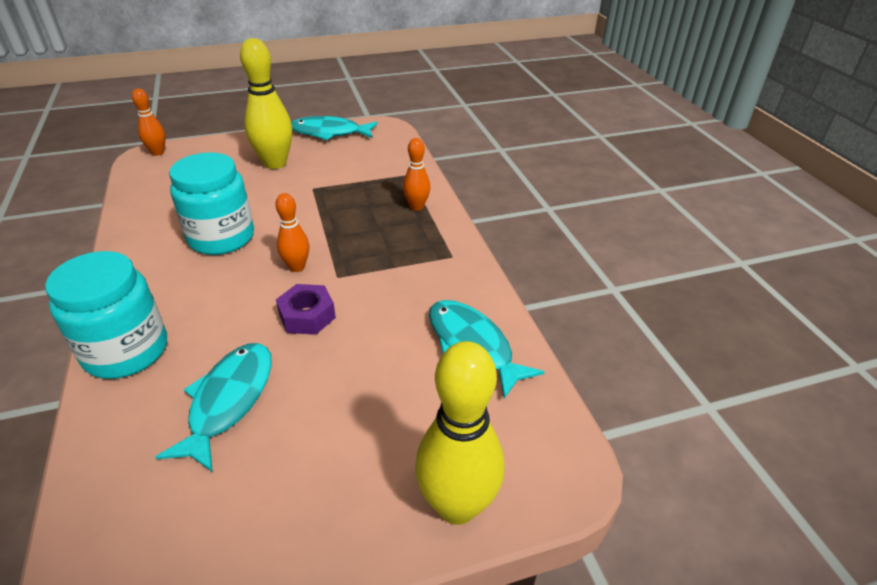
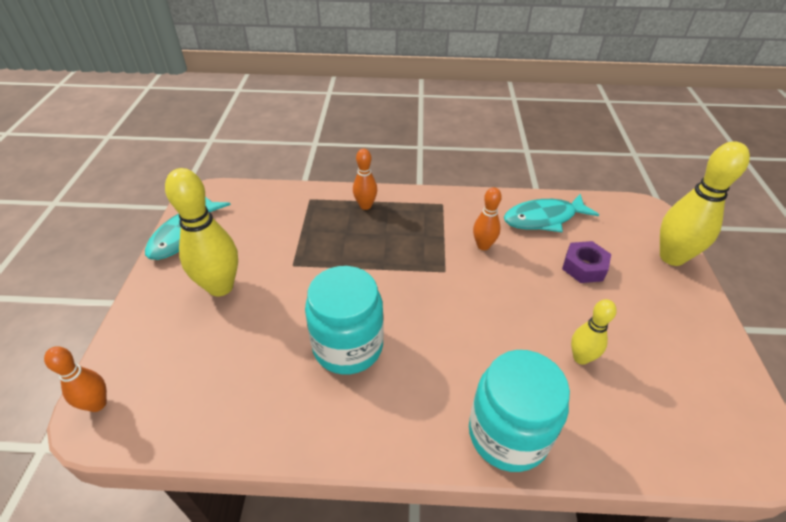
camera: 70 degrees left, 5 degrees up
(229, 401) = (581, 358): turquoise fish -> yellow bowling pin
(297, 267) = (422, 294): orange bowling pin -> orange bowling pin (483, 245)
(307, 316) = (491, 297): purple nut -> purple nut (584, 267)

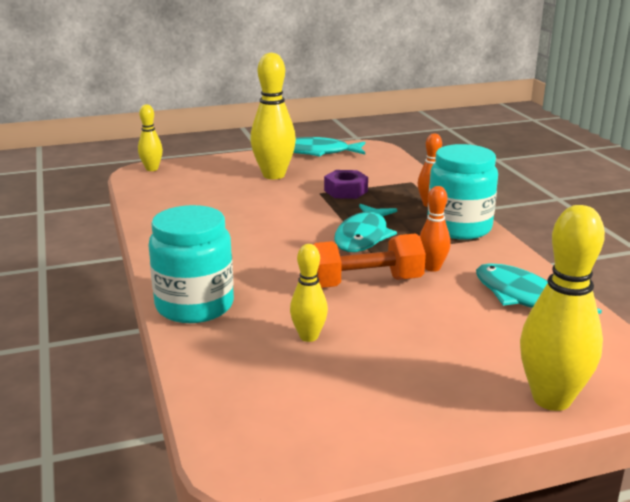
camera: 70 degrees right, 20 degrees down
(97, 404) = (152, 169): orange bowling pin -> yellow bowling pin
(348, 346) = (246, 228): turquoise jar -> turquoise jar (459, 228)
(408, 266) = (363, 236): none -> turquoise fish
(497, 293) = (364, 283): none -> orange dumbbell
(584, 267) = (458, 331): purple nut -> purple nut (346, 191)

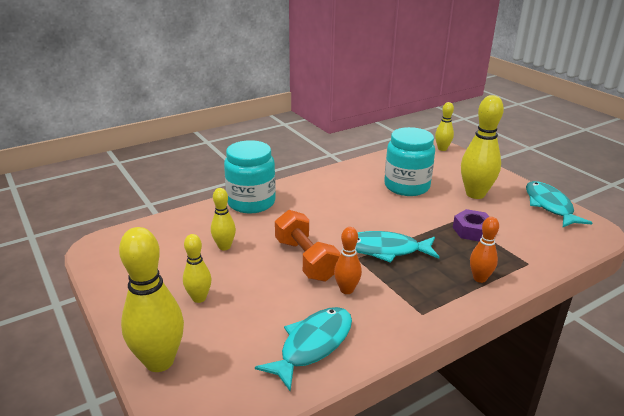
camera: 75 degrees right, 5 degrees up
(427, 364) = (199, 298): none -> yellow bowling pin
(459, 228) = (438, 300): turquoise jar -> turquoise jar (406, 186)

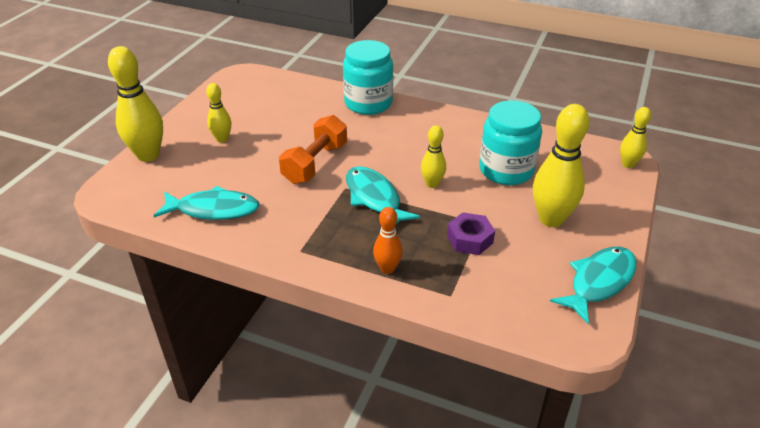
camera: 55 degrees right, 10 degrees up
(224, 247) = (293, 120): yellow bowling pin -> yellow bowling pin (432, 184)
(346, 290) = (295, 199): orange bowling pin -> none

